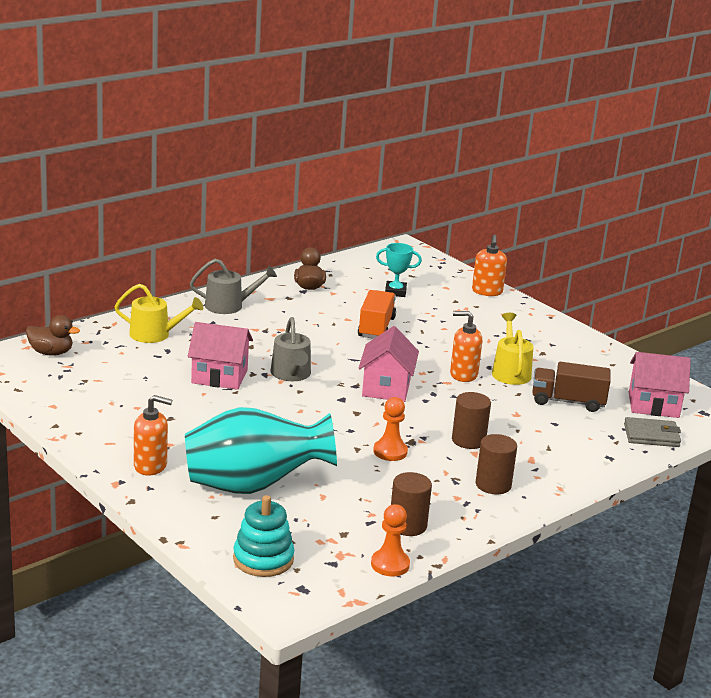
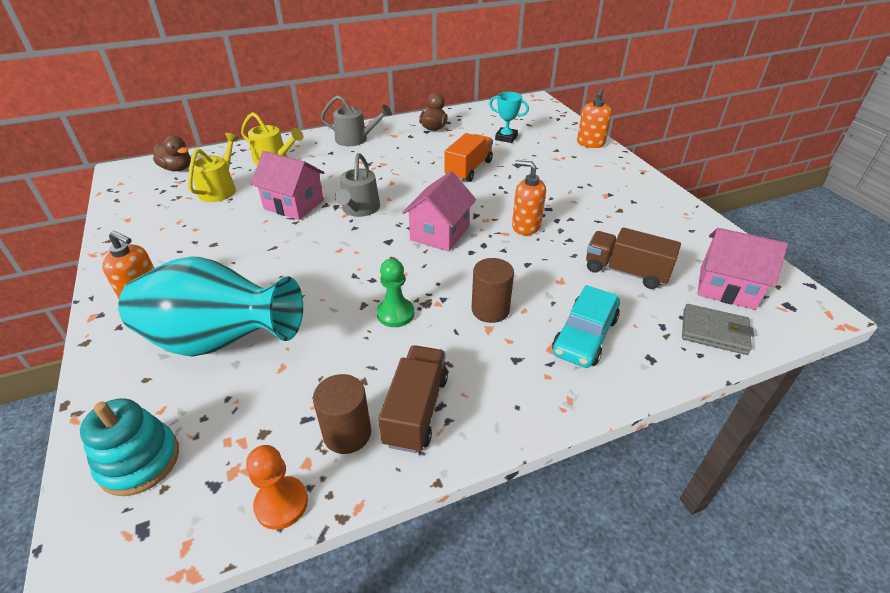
camera: 20 degrees right, 15 degrees up
(390, 452) = (395, 314): orange pawn -> green pawn
(450, 507) = (416, 410): none -> brown truck
(493, 485) = (487, 381): brown cylinder -> none
(510, 372) = (576, 228): yellow watering can -> yellow watering can (220, 189)
(553, 449) = (584, 335): none -> turquoise car

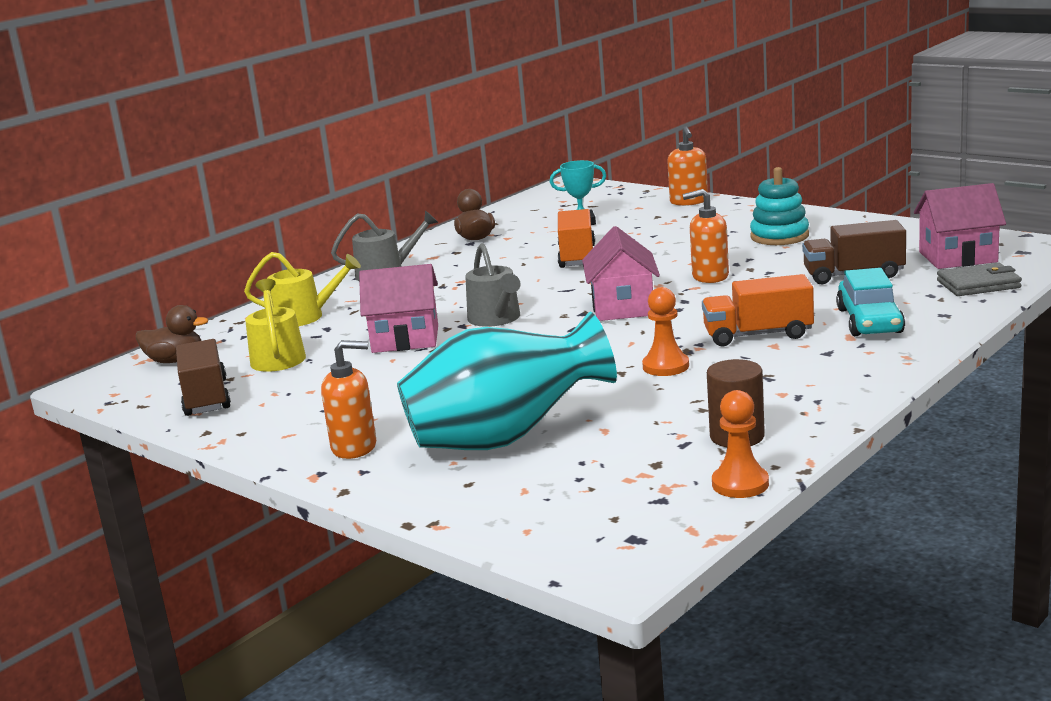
camera: 25 degrees left, 20 degrees down
(139, 461) = (561, 517): turquoise stacking toy -> turquoise stacking toy (779, 236)
(395, 314) = (665, 366): green pawn -> orange pawn
(416, 410) = (780, 405): brown truck -> brown truck (206, 398)
(490, 310) = (758, 335): brown cylinder -> orange truck

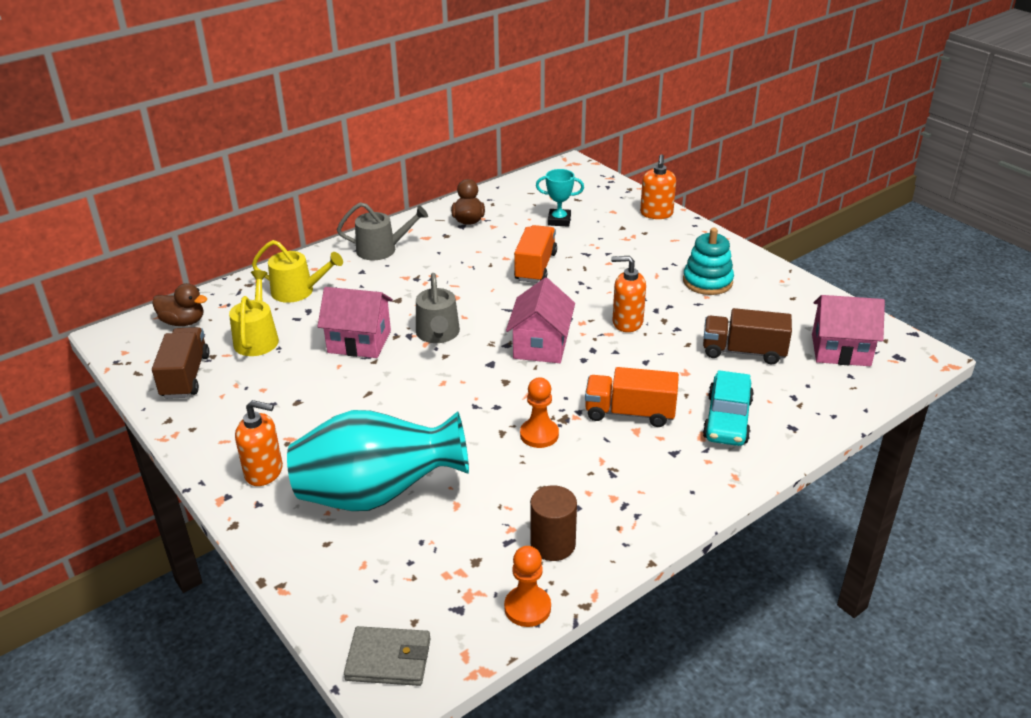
camera: 10 degrees right, 15 degrees up
(978, 284) = (840, 393): grey wallet -> grey wallet (388, 659)

